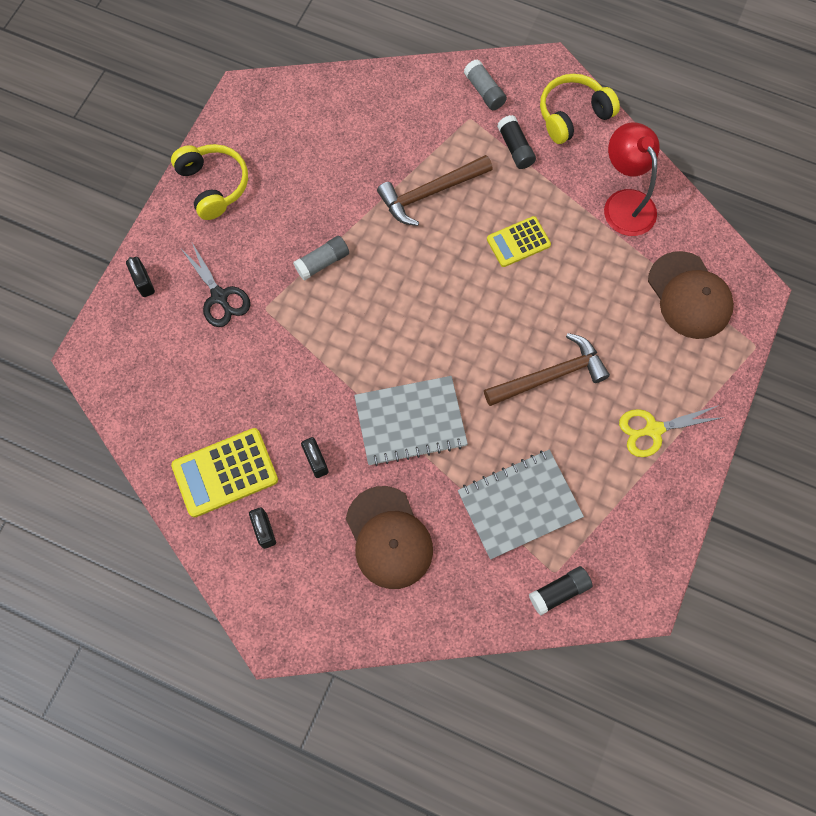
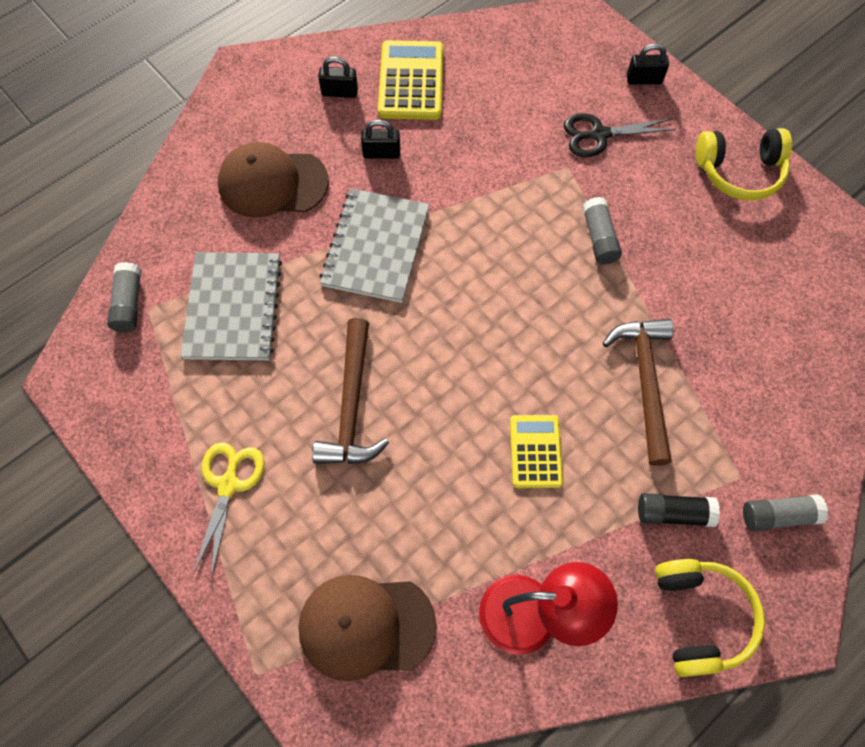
camera: 115 degrees right, 5 degrees down
(559, 591) = (129, 303): black glue stick -> grey glue stick

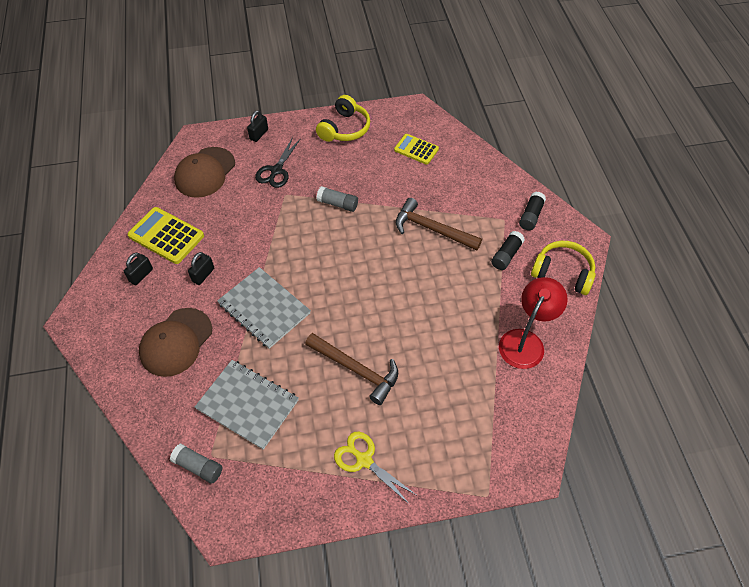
camera: 60 degrees left, 10 degrees down
(366, 626) = (490, 424): brown cap -> brown cap (205, 172)
(535, 451) = (439, 295): yellow calculator -> yellow calculator (416, 149)
(778, 515) = (531, 216): grey glue stick -> black glue stick

